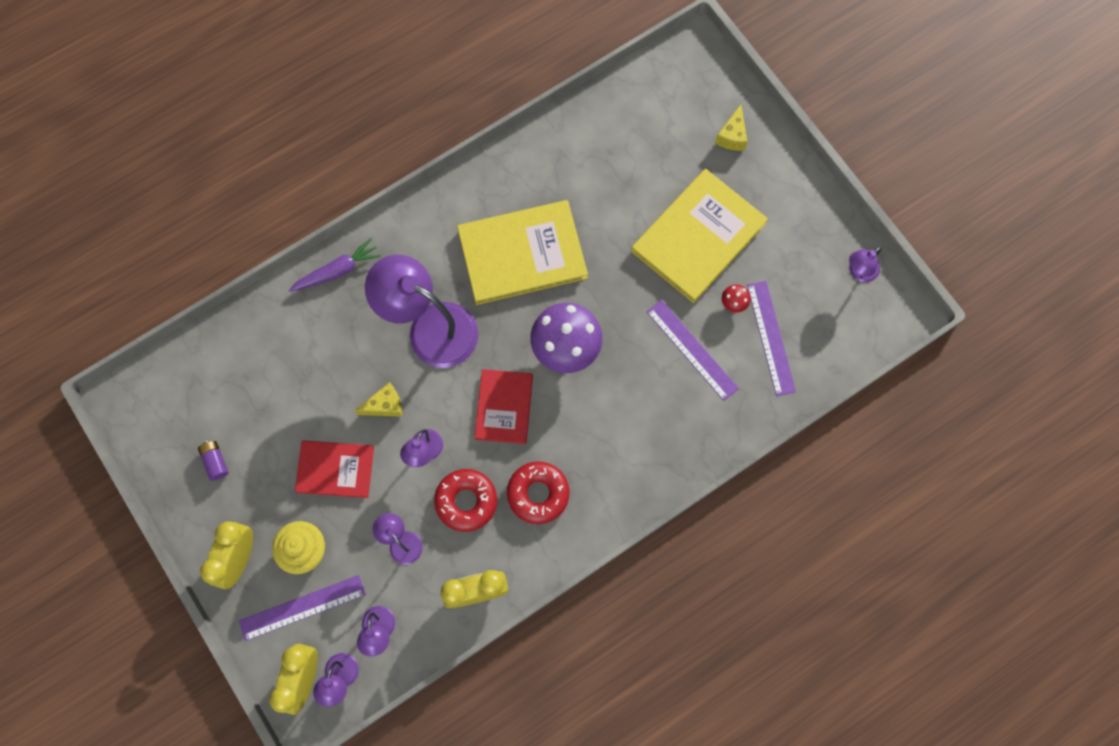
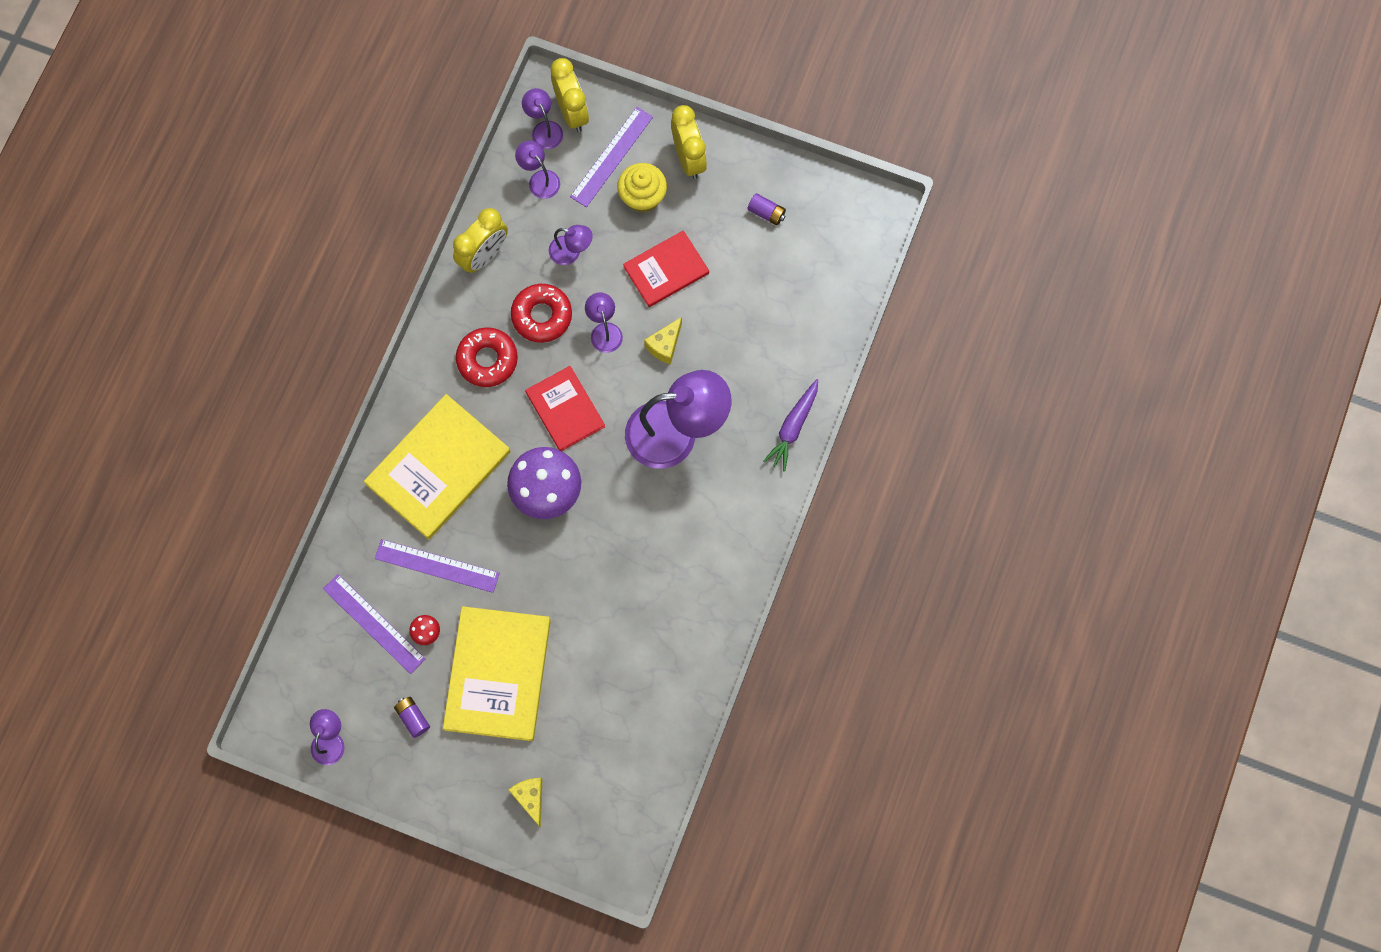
camera: 145 degrees right, 0 degrees up
(522, 254) = (644, 551): yellow book -> yellow book (438, 468)
(784, 247) = (413, 718): none -> purple battery

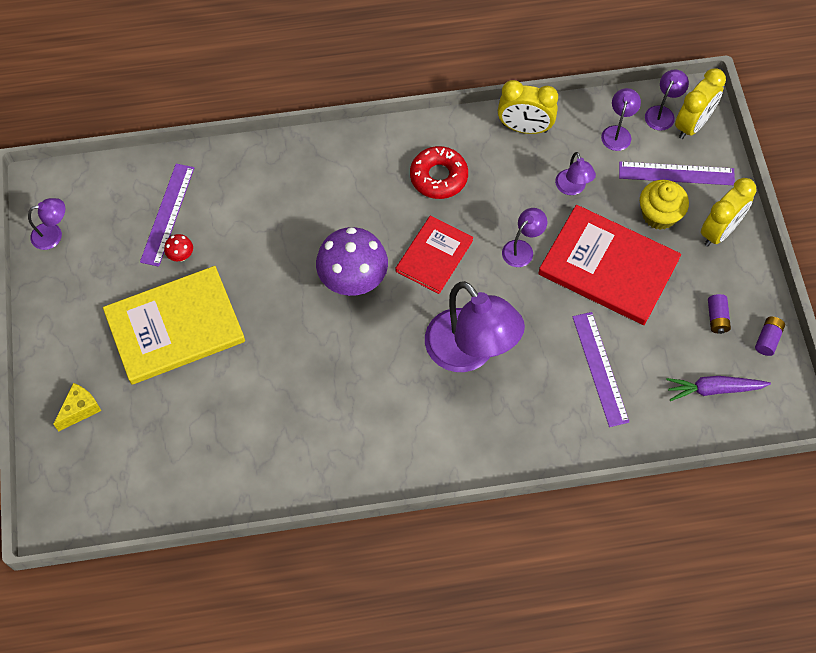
camera: 60 degrees right, 10 degrees down
(413, 718) = (103, 284): purple battery -> purple battery (767, 339)
(437, 566) = (242, 233): purple ruler -> purple ruler (600, 368)
(438, 468) = (325, 190): yellow book -> none
(542, 316) = (503, 196): red donut -> none
(665, 345) = (541, 301): yellow cheese -> none
(666, 270) = (608, 267): red book -> red book, size x1.67
(793, 428) = (537, 446): purple carrot -> purple carrot (713, 389)

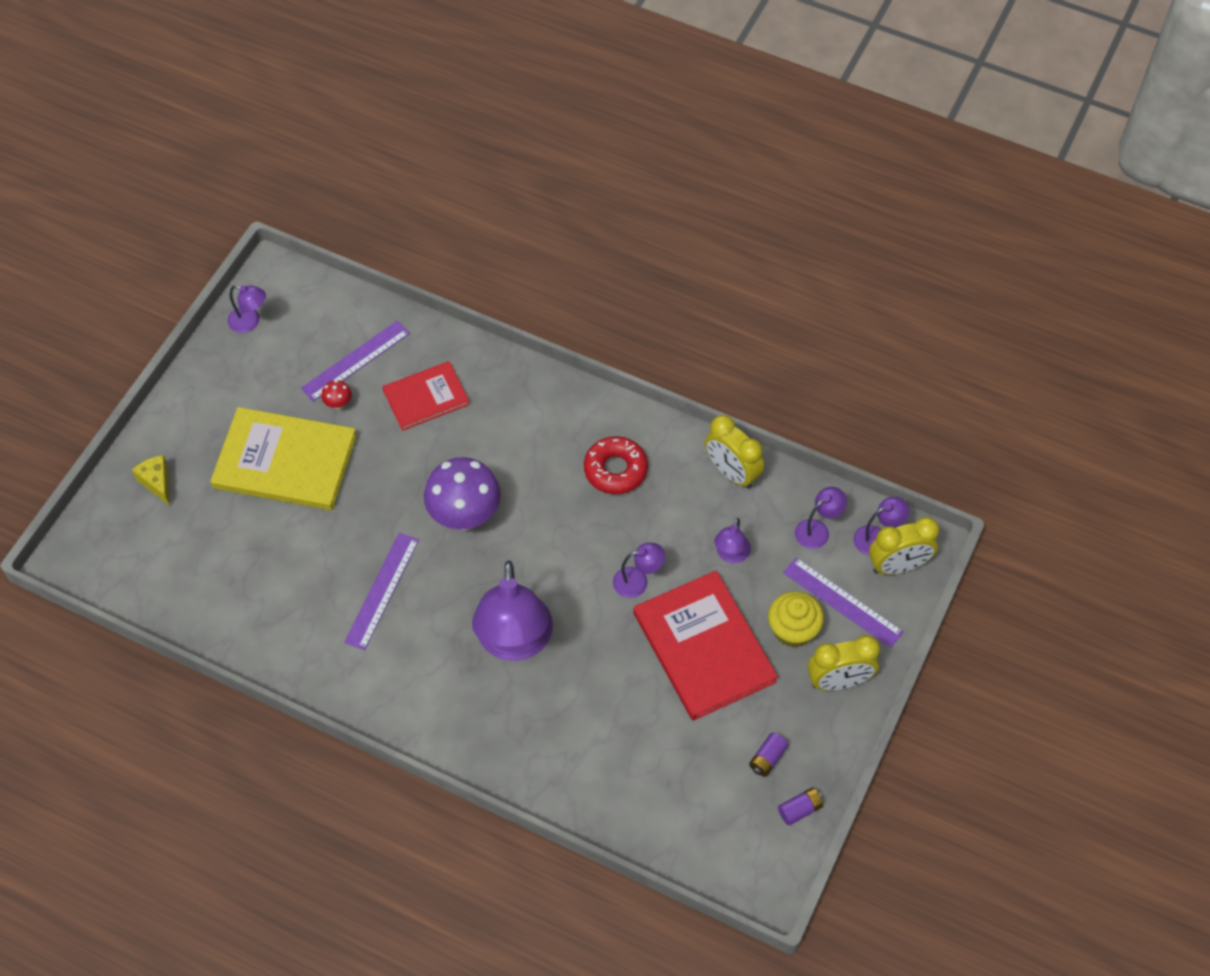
camera: 35 degrees right, 5 degrees down
(80, 409) = (157, 483): yellow cheese -> yellow cheese turned 105 degrees counterclockwise
(434, 256) = (553, 538): red book -> red book (426, 397)
(600, 368) = (619, 733): purple ruler -> purple ruler (382, 590)
(713, 389) = (709, 821): purple carrot -> none

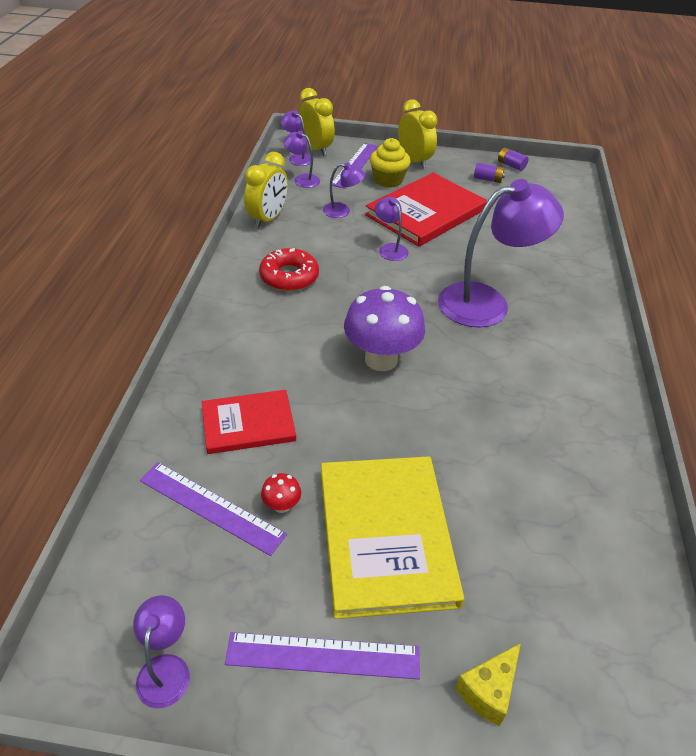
camera: 110 degrees left, 15 degrees down
(382, 590) = (494, 399): purple ruler -> purple ruler (323, 656)
(426, 397) = (248, 424): red book -> red book turned 60 degrees counterclockwise

